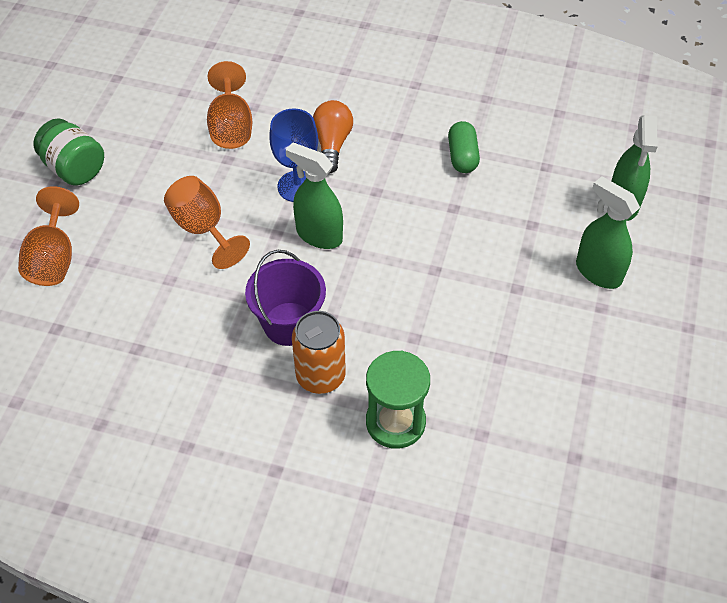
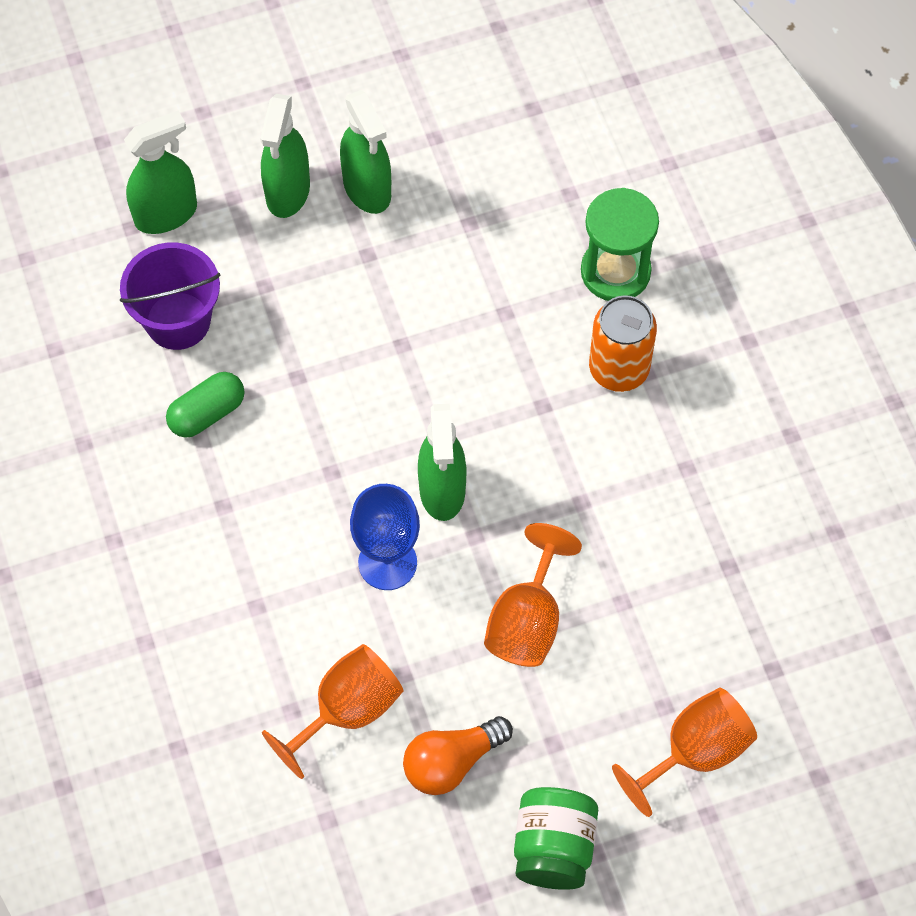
camera: 125 degrees left, 10 degrees up
(289, 324) = (582, 440): purple bucket -> purple bucket (178, 321)
(332, 144) = (290, 570): orange light bulb -> orange light bulb (452, 762)
(570, 316) = (367, 189): none -> green spray bottle

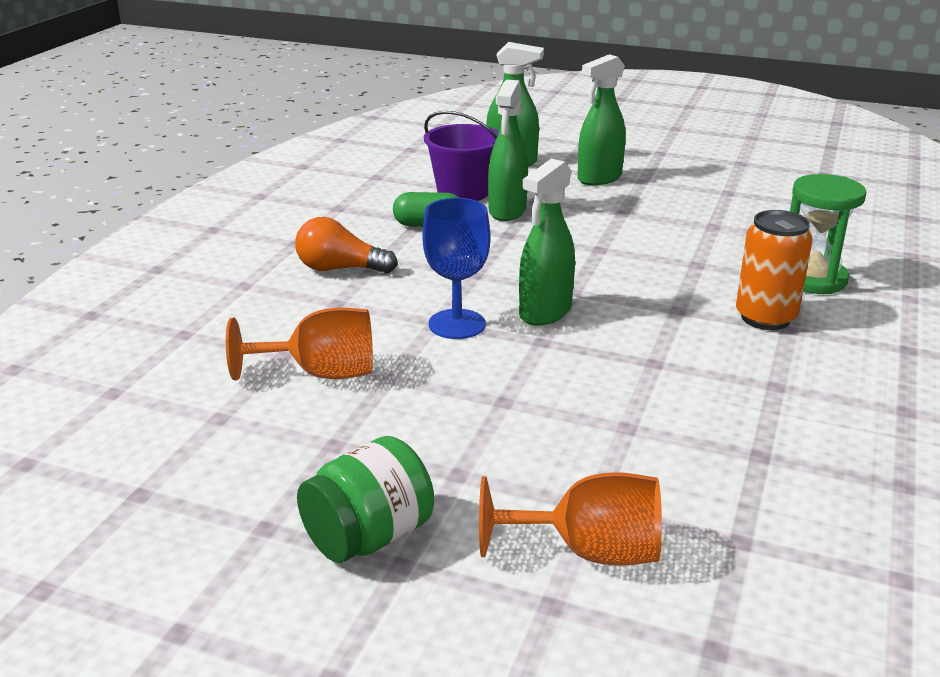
camera: 40 degrees right, 35 degrees down
(367, 189) = (655, 193): green spray bottle -> green spray bottle (507, 211)
(452, 762) = (358, 439): orange light bulb -> orange light bulb (340, 269)
(527, 620) = (528, 398): orange goblet -> none

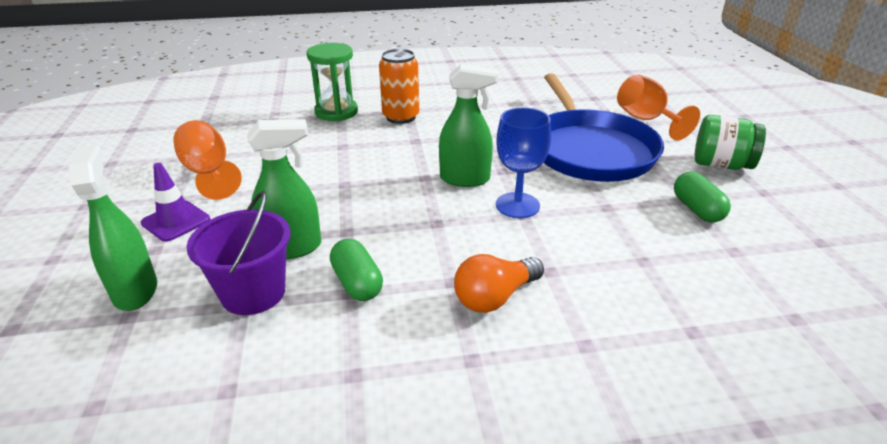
camera: 120 degrees left, 5 degrees up
(307, 439) = (697, 209): none -> green capsule
(321, 373) = (639, 234): orange goblet -> orange goblet (208, 173)
(340, 269) = (495, 297): orange light bulb -> orange light bulb turned 75 degrees clockwise
(534, 431) = (589, 150): none -> blue pan
(599, 178) = (176, 221): green spray bottle -> purple traffic cone

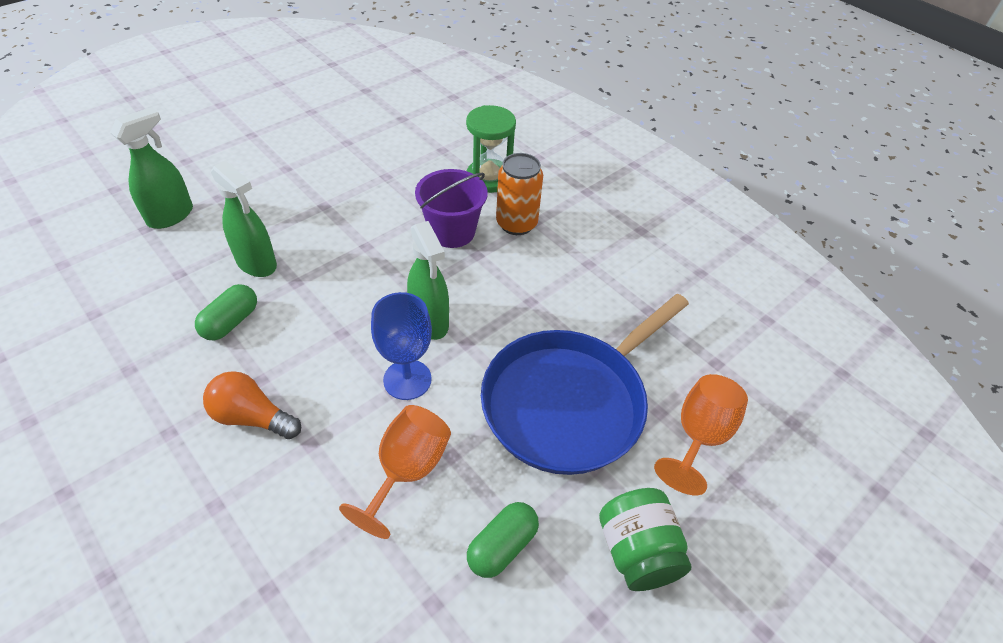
camera: 55 degrees right, 15 degrees up
(176, 221) = (257, 186): purple traffic cone -> none
(208, 173) = (331, 164): orange goblet -> orange goblet (407, 470)
(253, 293) = (193, 272): purple bucket -> purple bucket (452, 232)

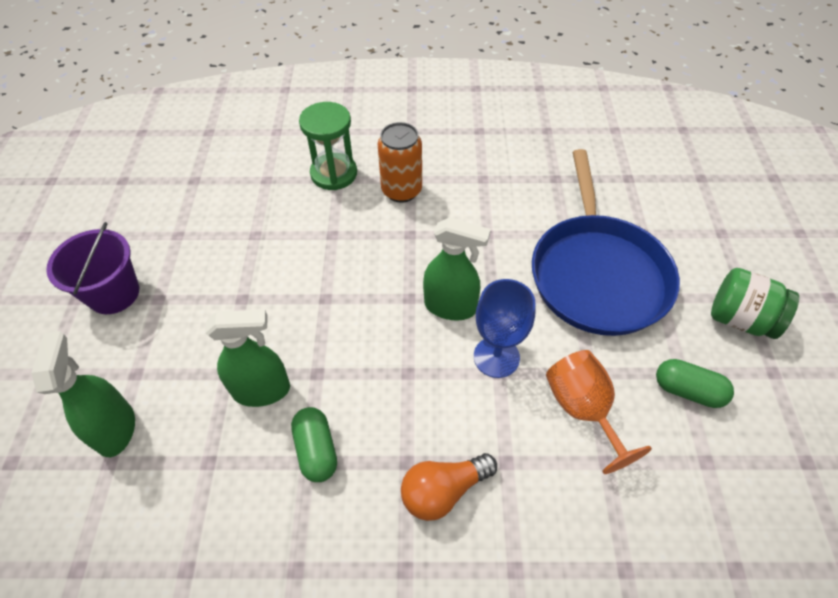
camera: 45 degrees left, 5 degrees up
(452, 232) = (368, 233): purple bucket -> purple bucket (114, 293)
(502, 546) = (688, 390): green capsule -> green capsule turned 60 degrees counterclockwise
(699, 436) = (678, 227): orange goblet -> none

